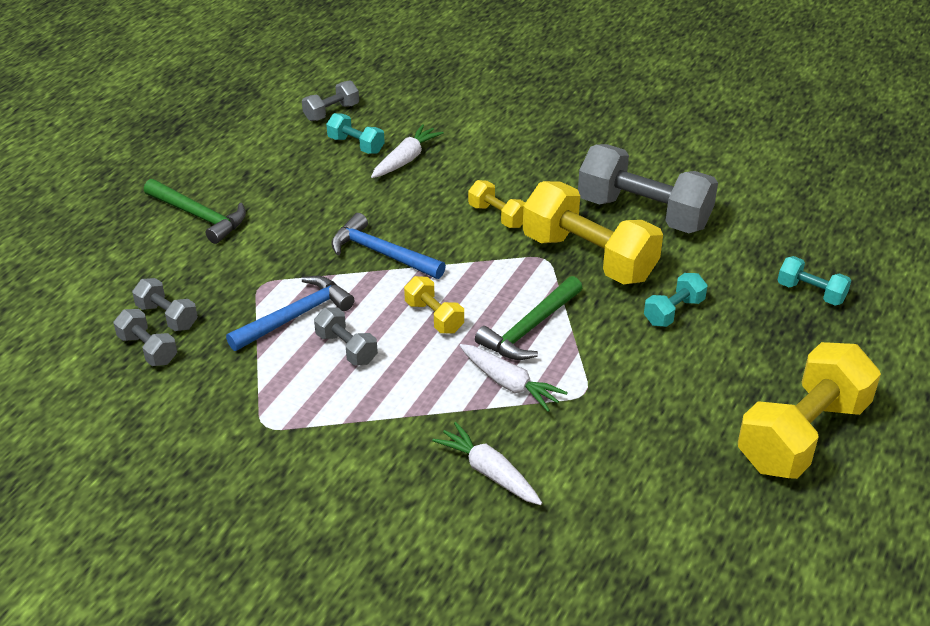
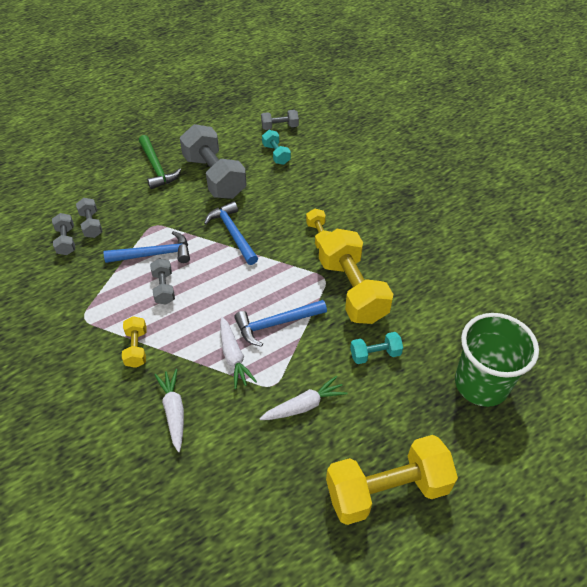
camera: 30 degrees right, 10 degrees up
(406, 159) = (297, 175): white carrot -> white carrot (304, 405)
(434, 317) = (228, 289): yellow dumbbell -> yellow dumbbell (136, 348)
(530, 328) = (276, 324): green hammer -> blue hammer
(643, 213) = (413, 273): grey dumbbell -> grey dumbbell (214, 177)
(811, 292) = (481, 384): turquoise dumbbell -> green cup

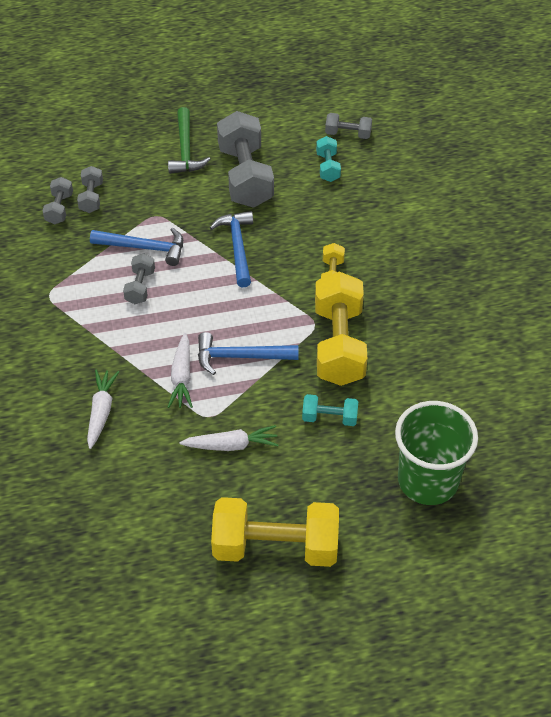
camera: 20 degrees right, 0 degrees up
(136, 348) = (89, 340): yellow dumbbell -> none

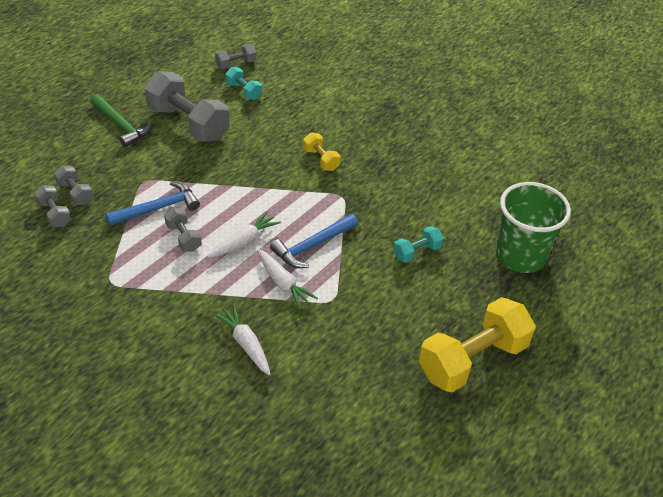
camera: 40 degrees left, 5 degrees down
(231, 445) = (369, 310): white carrot -> white carrot (244, 241)
(237, 247) = (232, 173): blue hammer -> none
(339, 345) = (373, 201): yellow dumbbell -> none

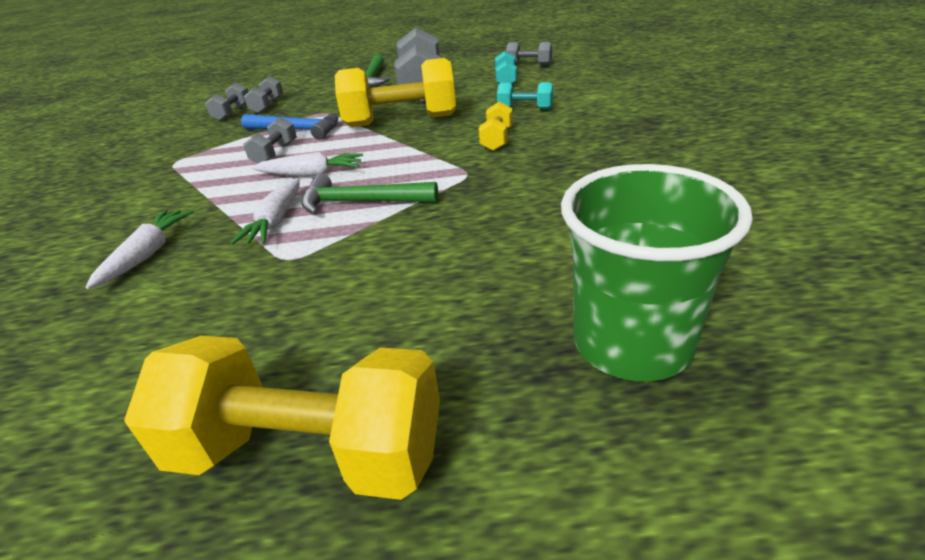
camera: 50 degrees right, 10 degrees down
(228, 167) = (401, 121): none -> yellow dumbbell
(312, 246) = (361, 202): blue hammer -> green hammer
(417, 252) = (466, 259): turquoise dumbbell -> turquoise dumbbell (525, 109)

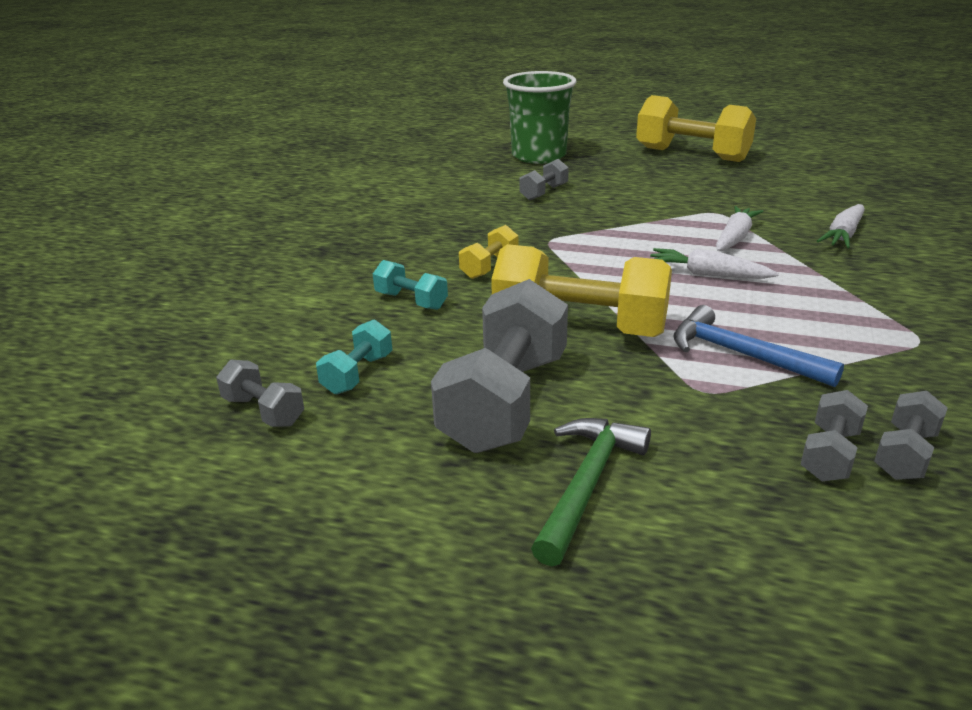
camera: 160 degrees left, 5 degrees down
(275, 154) = (763, 315): grey dumbbell -> grey dumbbell (544, 192)
(361, 202) = (655, 237): green hammer -> none

